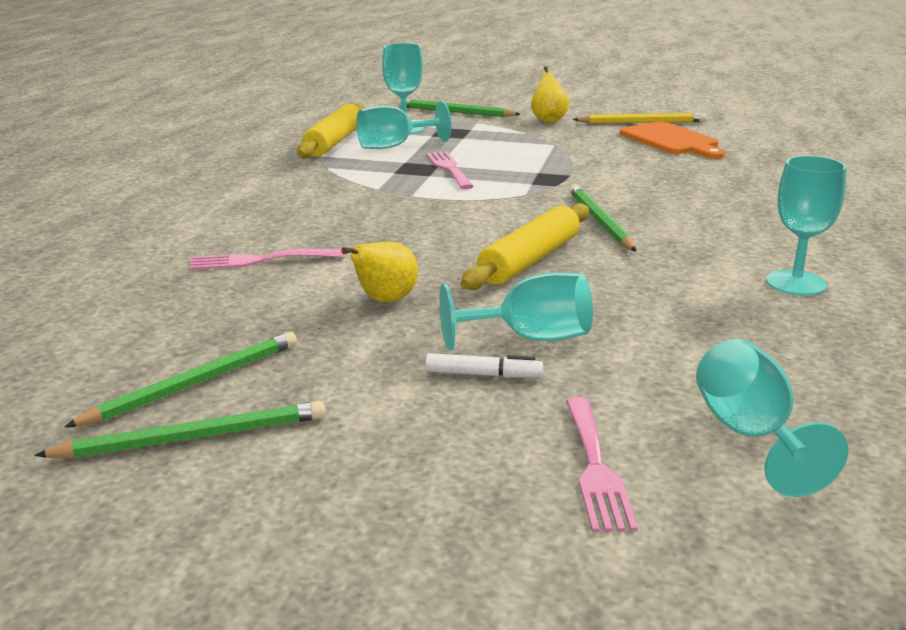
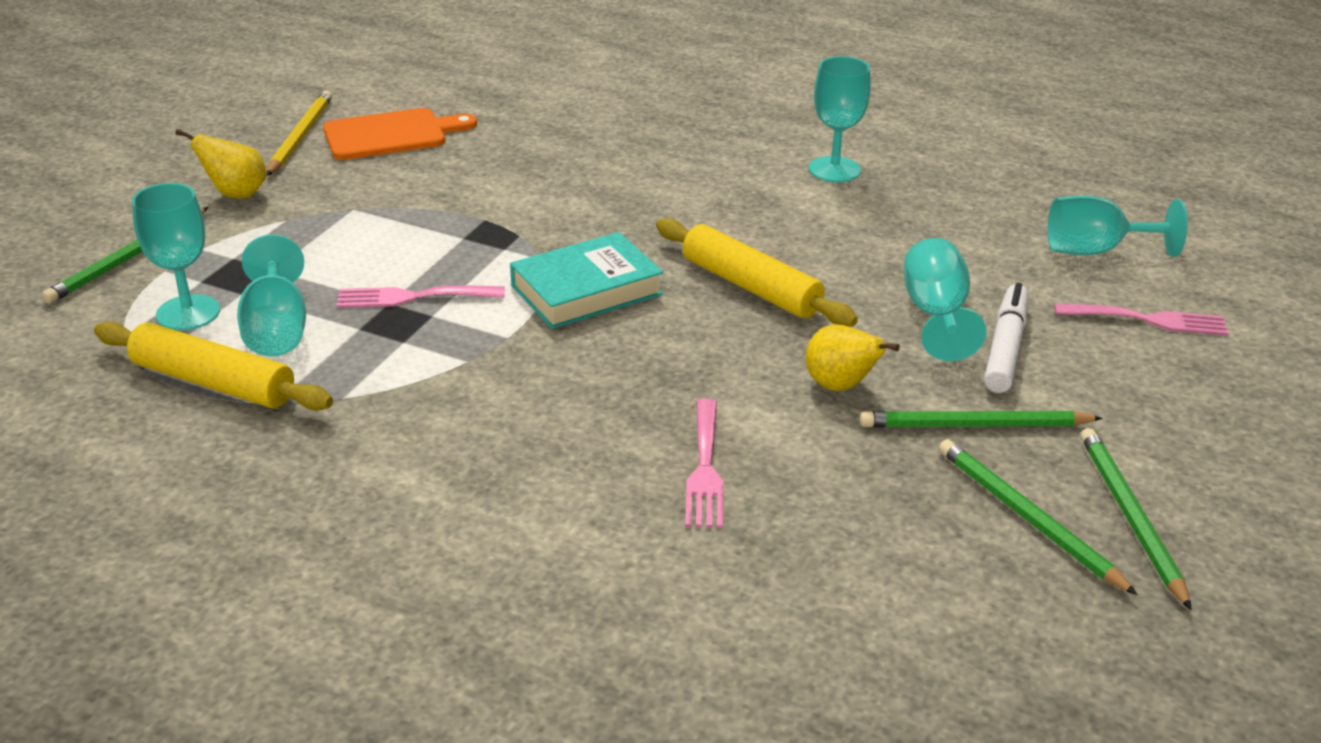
camera: 80 degrees left, 10 degrees up
(483, 375) = (1005, 348): white marker -> white marker, size x1.61
(488, 209) = (586, 290): none -> turquoise book
(600, 222) = (652, 229): green pencil -> green pencil (975, 425)

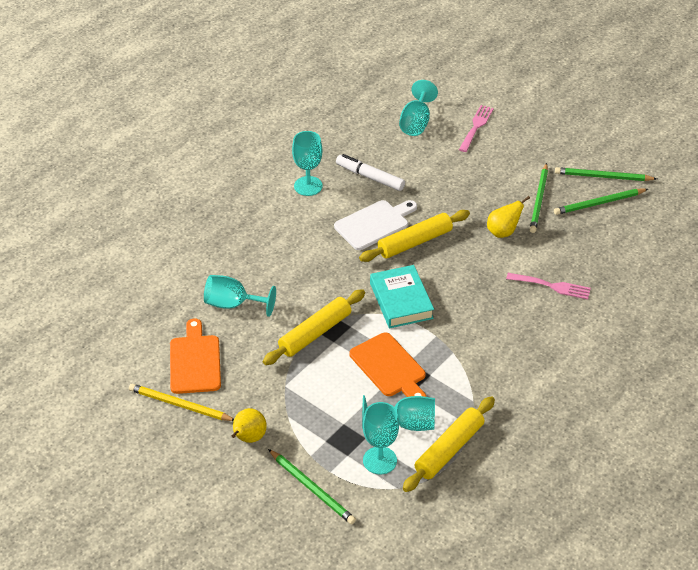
camera: 75 degrees left, 10 degrees up
(412, 297) = (389, 367): pink fork -> orange cutting board
(477, 219) = (315, 333): none -> yellow rolling pin
(776, 240) = (374, 224): none -> white cutting board
(935, 314) = (455, 188): turquoise goblet -> turquoise goblet (233, 304)
(1005, 348) = (486, 175): white marker -> white marker (370, 177)

